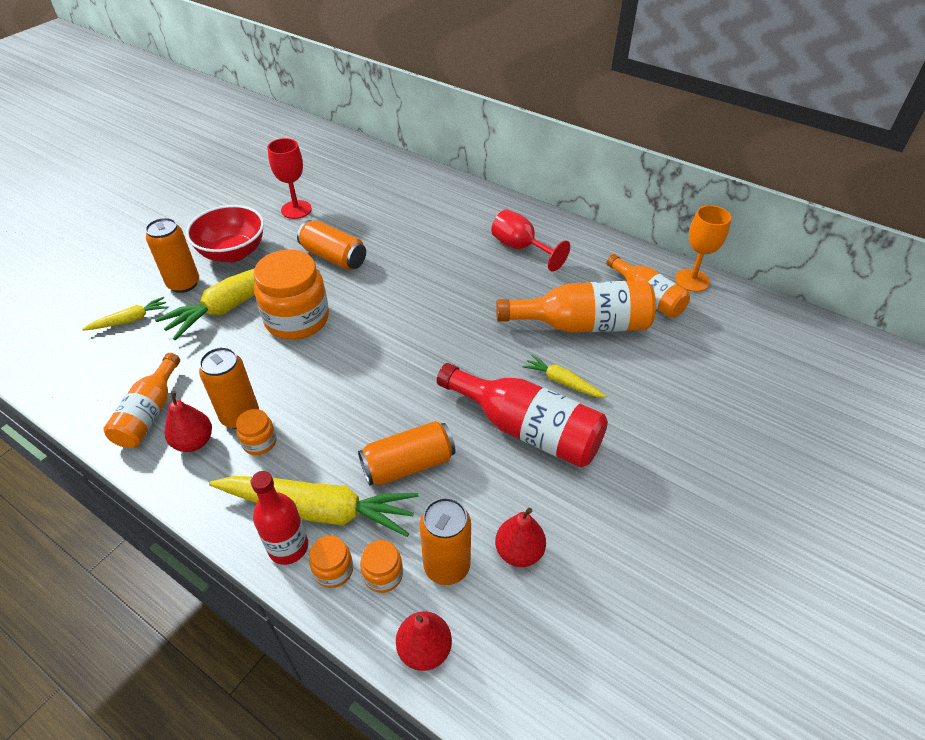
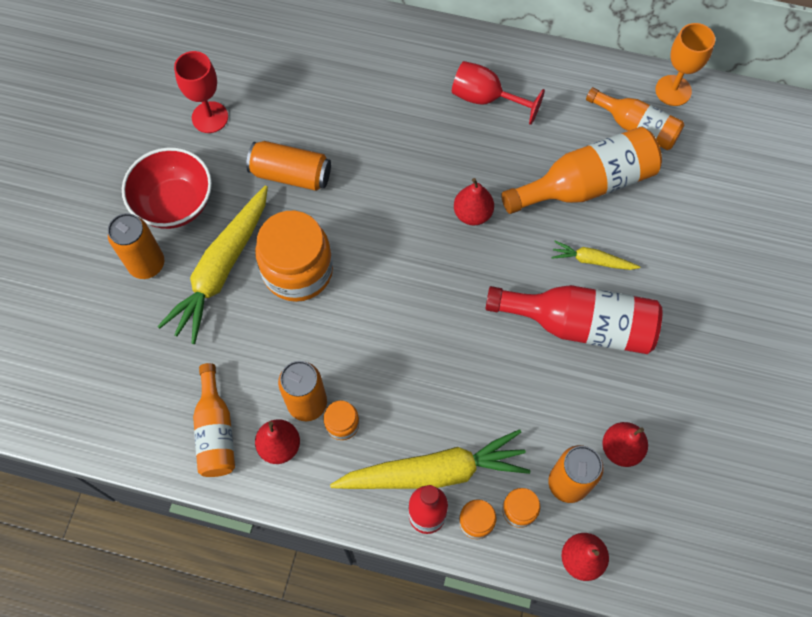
camera: 20 degrees left, 20 degrees up
(130, 320) = (119, 330): yellow carrot -> none
(408, 465) = (491, 399): orange can -> none
(468, 319) = (472, 214): none -> red pear

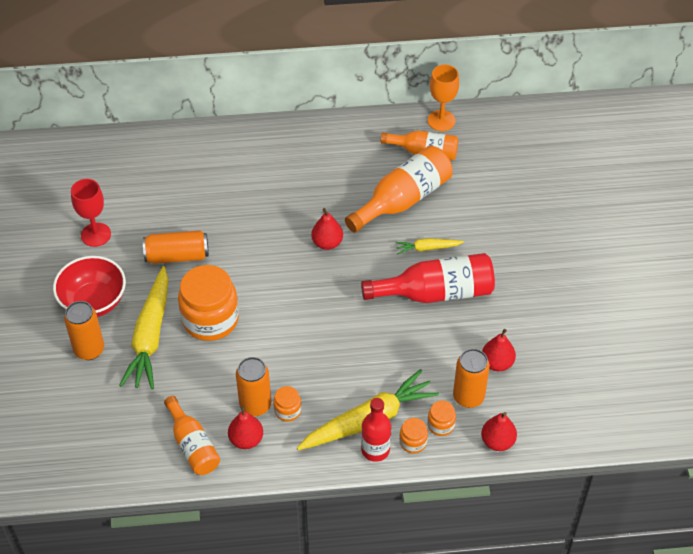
camera: 20 degrees left, 15 degrees down
(485, 98) = (305, 163): red goblet -> none

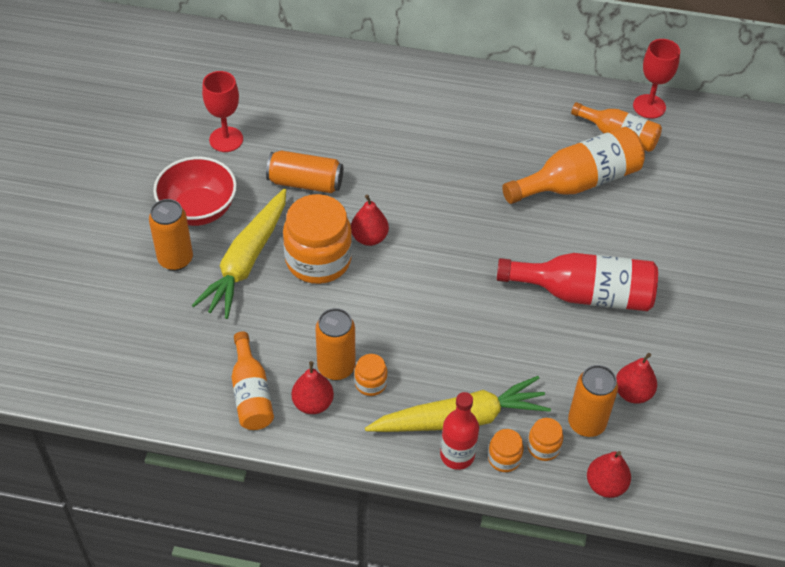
camera: 15 degrees right, 0 degrees up
(327, 243) = (476, 209): red pear -> red pear (369, 238)
(427, 248) = (590, 242): yellow carrot -> none
(441, 120) = (649, 106): orange goblet -> red goblet

